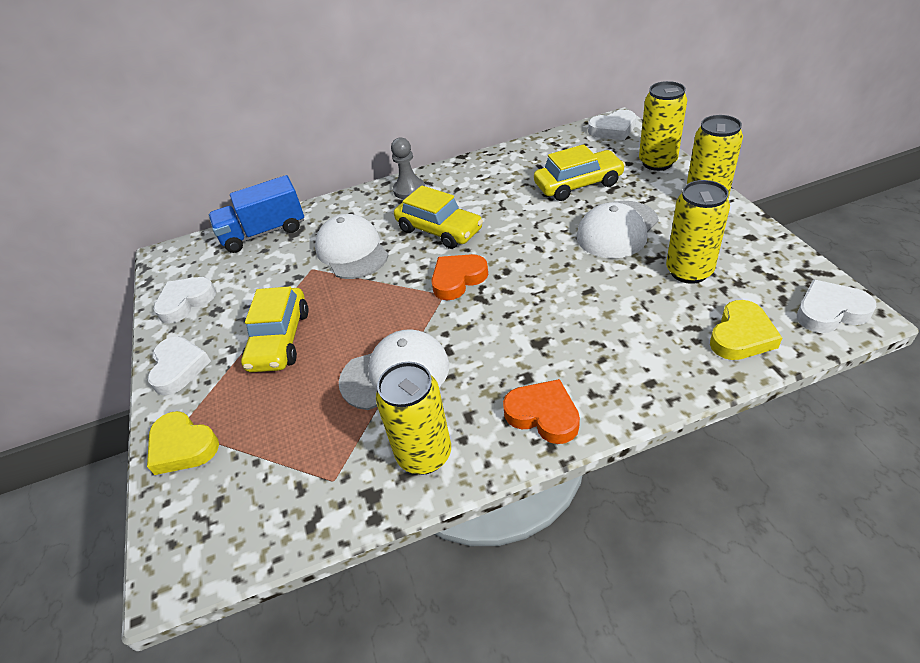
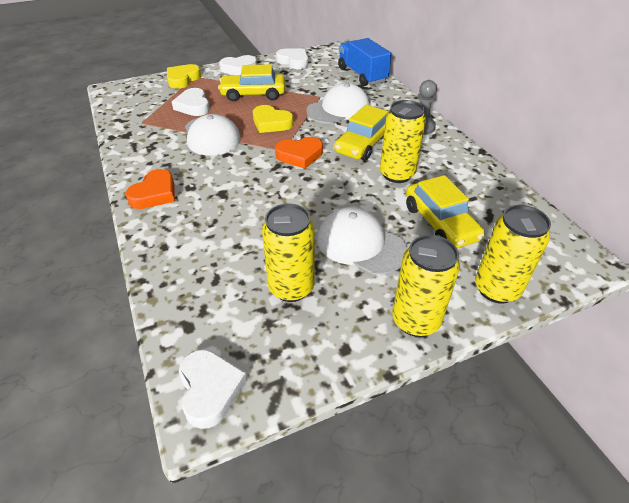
camera: 80 degrees right, 0 degrees up
(424, 455) = (144, 149): yellow can -> yellow can (397, 174)
(458, 279) = (300, 155): orange heart -> orange heart turned 120 degrees clockwise
(613, 129) = (568, 257): white heart -> white heart (193, 106)
(741, 336) = (196, 310): yellow heart -> yellow heart (271, 123)

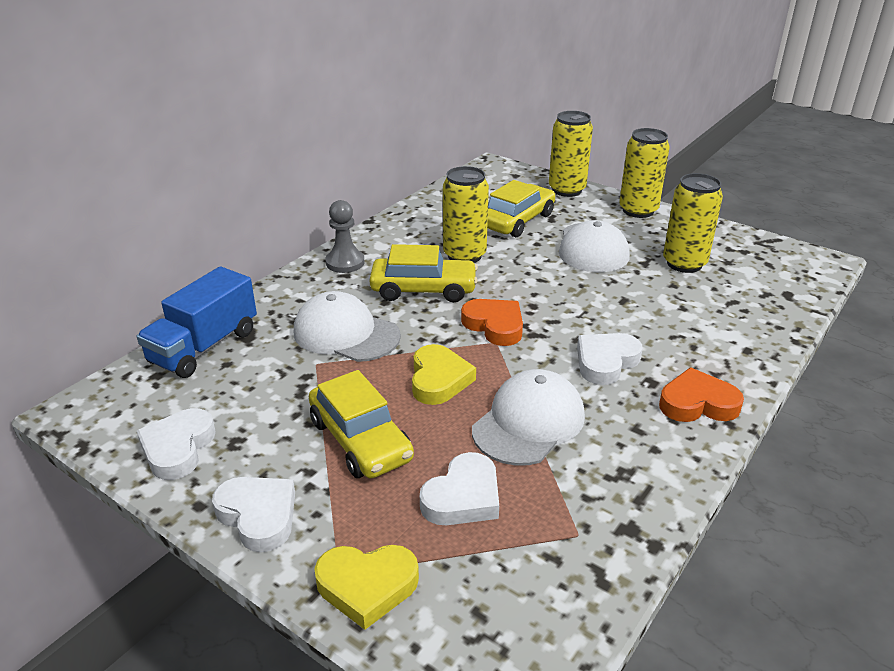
camera: 120 degrees left, 10 degrees down
(210, 389) = (806, 263): white heart -> white heart (606, 362)

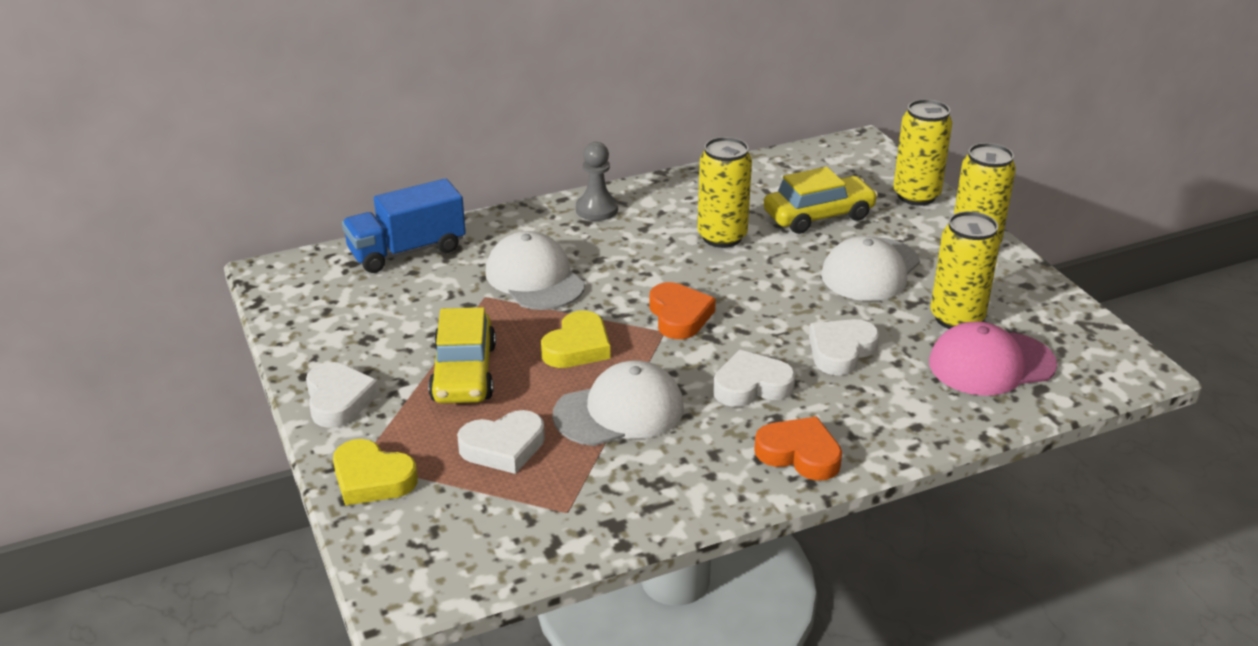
camera: 30 degrees right, 0 degrees up
(178, 448) = (322, 328): white heart -> white heart (841, 351)
(423, 289) = (646, 259): yellow car -> none
(740, 288) = (991, 364): none -> pink cap

